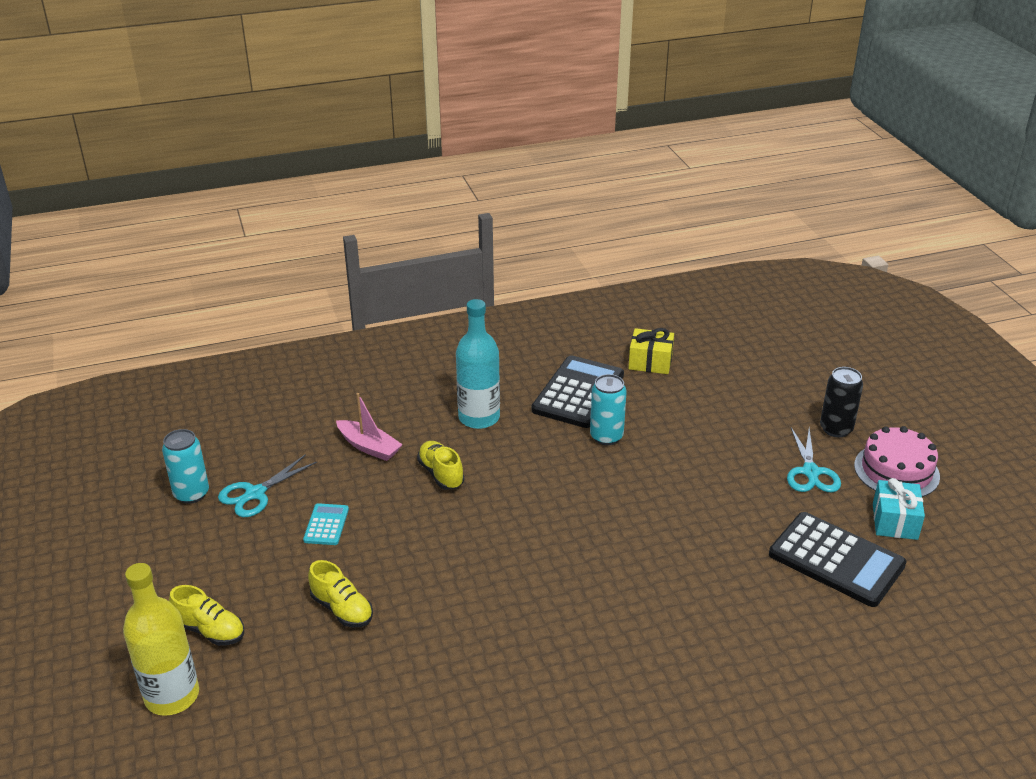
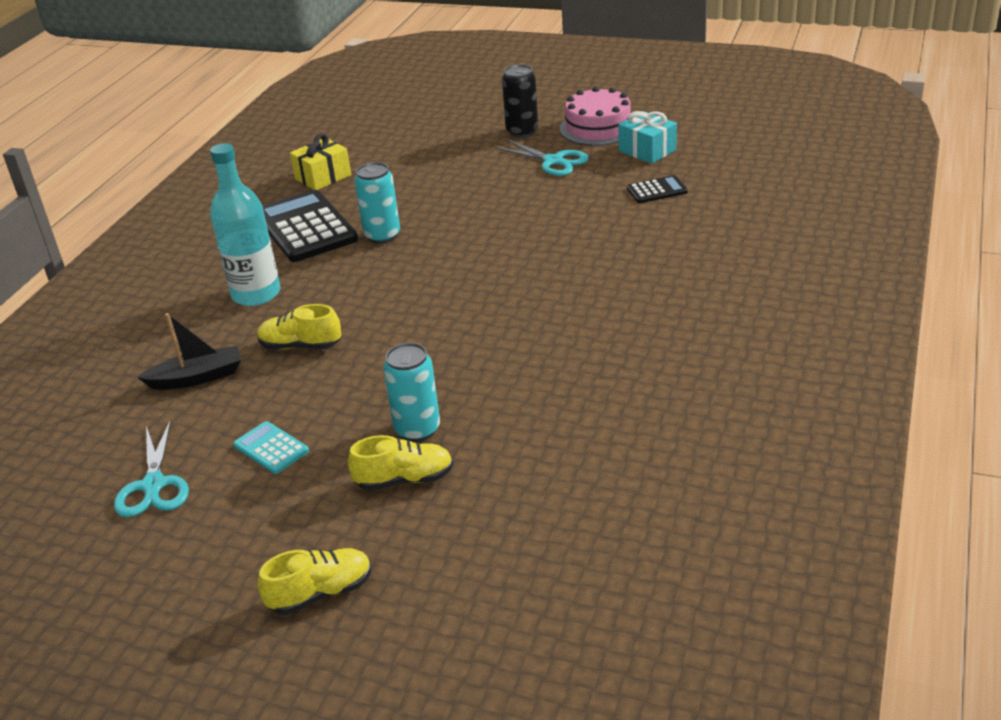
camera: 50 degrees left, 0 degrees up
(172, 696) = (385, 659): yellow bottle -> none
(191, 494) = (83, 538): turquoise can -> turquoise can (417, 429)
(369, 447) = (197, 378): pink boat -> black boat
(836, 560) = (657, 190): black calculator -> black calculator, size x0.48

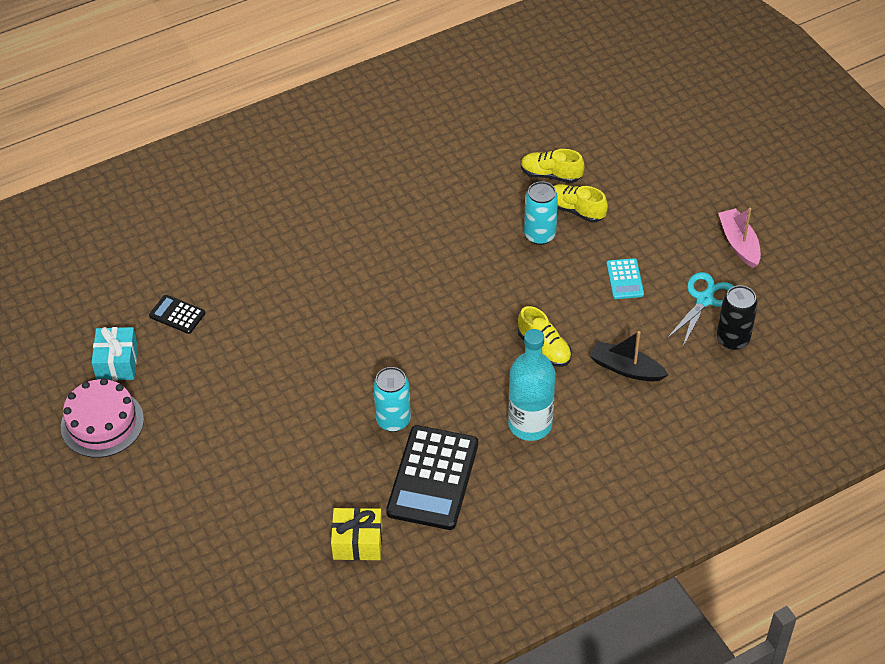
camera: 140 degrees left, 15 degrees up
(151, 575) = (739, 243): none -> pink boat
(321, 593) = (666, 179): yellow shoe -> yellow shoe (551, 175)
(522, 131) = (154, 470): black can -> black can (733, 339)
(553, 161) = (187, 408): turquoise scissors -> none

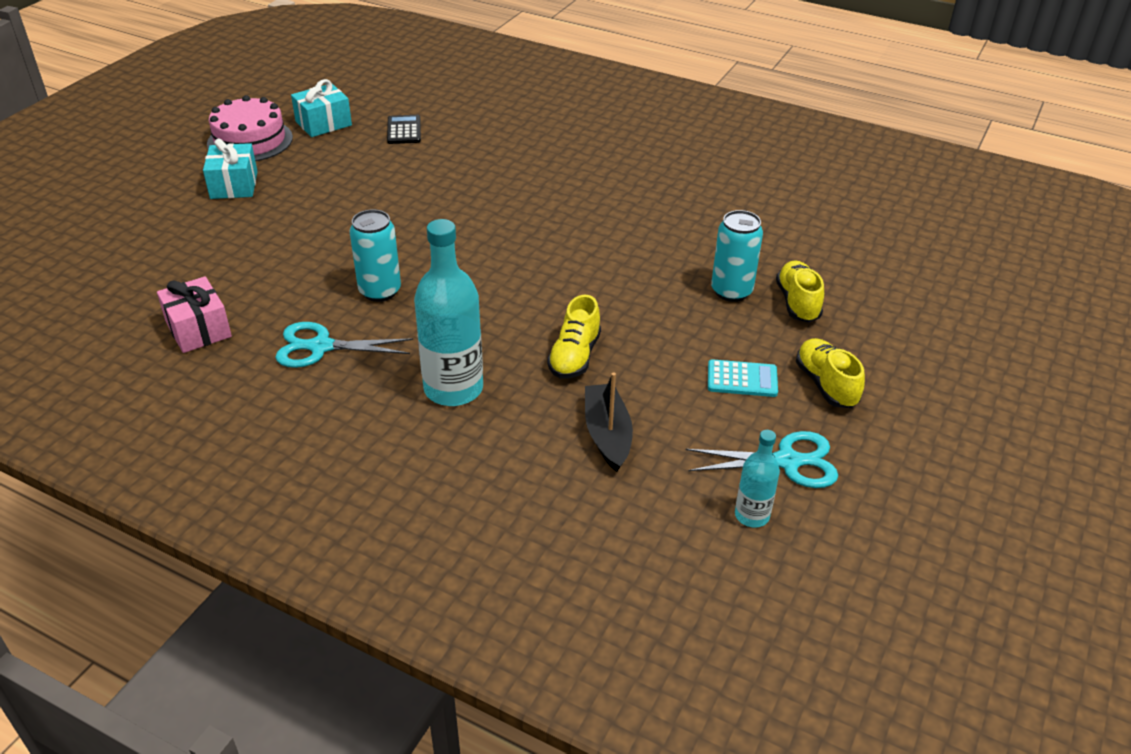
camera: 55 degrees right, 10 degrees down
(169, 458) = (234, 185): none -> turquoise gift
(357, 542) = (198, 329): yellow gift -> pink gift
(433, 478) = (321, 347): black calculator -> turquoise scissors
(551, 175) = (824, 267): yellow shoe -> yellow shoe (826, 384)
(624, 279) = (742, 379): turquoise calculator -> turquoise calculator turned 135 degrees counterclockwise
(733, 339) = (752, 515): black can -> turquoise bottle
(739, 243) = (915, 456): pink boat -> none

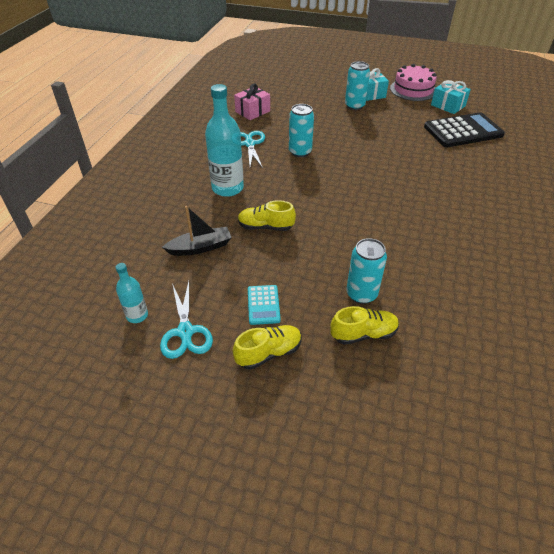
camera: 80 degrees right, 5 degrees up
(262, 208) = (354, 106): none -> turquoise can
(404, 130) = (463, 131): black calculator -> black calculator, size x2.08

